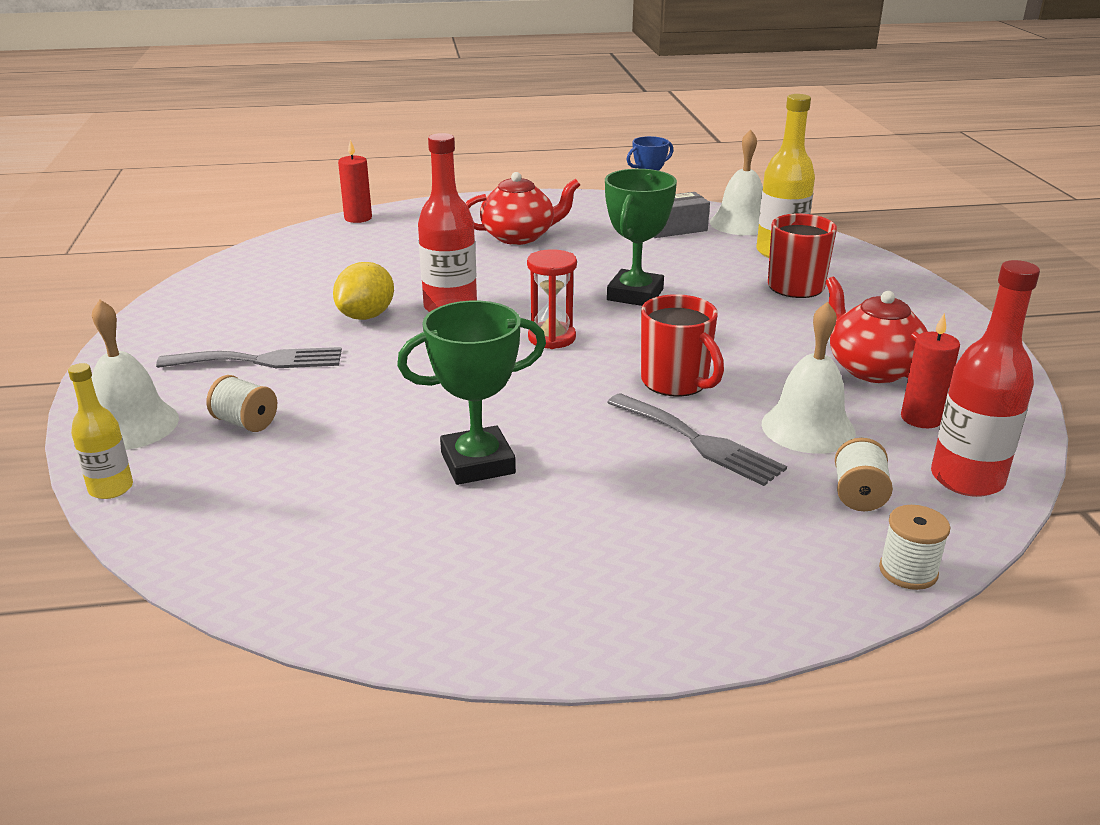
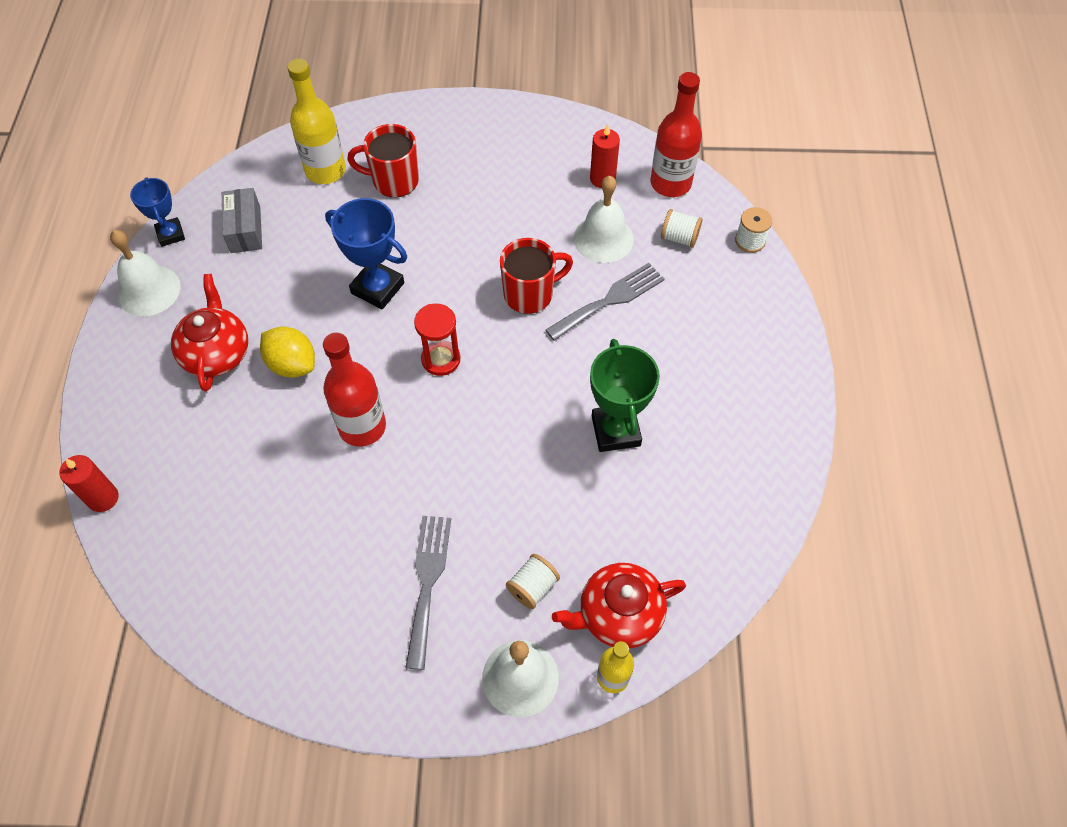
camera: 80 degrees left, 30 degrees up
(366, 316) = (360, 495): yellow lemon -> yellow lemon (292, 364)
(635, 295) = (377, 288): green trophy -> blue trophy
(741, 223) = (252, 178): white bell -> white bell (149, 290)
(872, 369) = (535, 180): red teapot -> red teapot (618, 614)

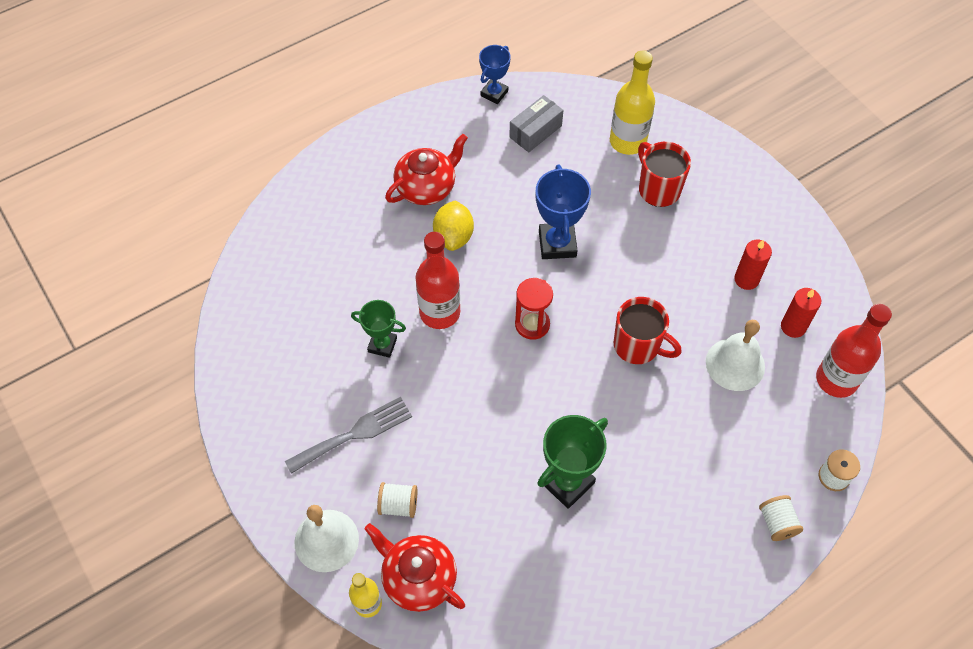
camera: 55 degrees right, 0 degrees up
(103, 498) = (279, 204): red candle -> red candle (746, 279)
(149, 290) = (441, 115): white bell -> none
(353, 498) = (382, 345): none -> green trophy
(610, 300) = (681, 405): grey fork -> none
(679, 238) = (787, 420): white spool -> white spool (777, 523)

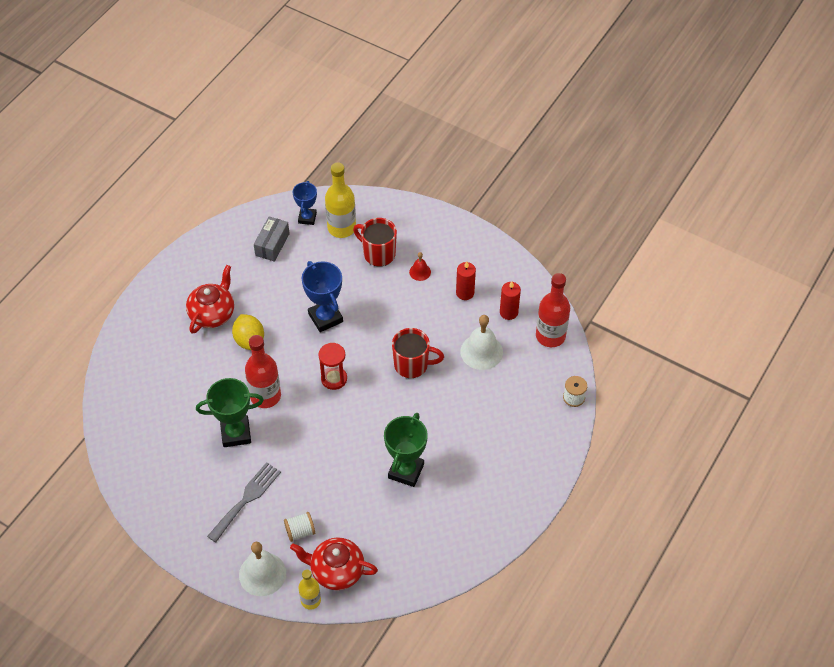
camera: 25 degrees left, 5 degrees down
(382, 345) = (236, 433): green trophy -> green trophy, size x1.56
(494, 93) = (228, 228): blue trophy -> blue trophy (307, 218)
(700, 231) = (420, 272): none -> red bell
(777, 523) = (550, 440): white spool -> none

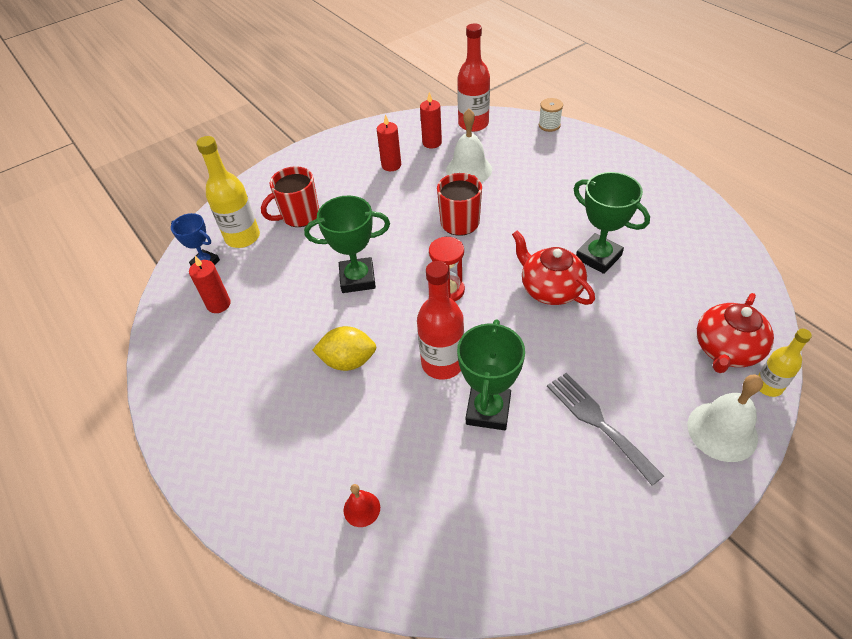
camera: 65 degrees left, 5 degrees down
(212, 313) = (281, 392): red teapot -> red teapot (550, 289)
(272, 244) = (218, 304): grey box -> red candle
(300, 531) = (662, 374): white spool -> none
(325, 318) = (357, 279): blue trophy -> green trophy
(420, 272) = (344, 190): red bell -> red bell (361, 509)

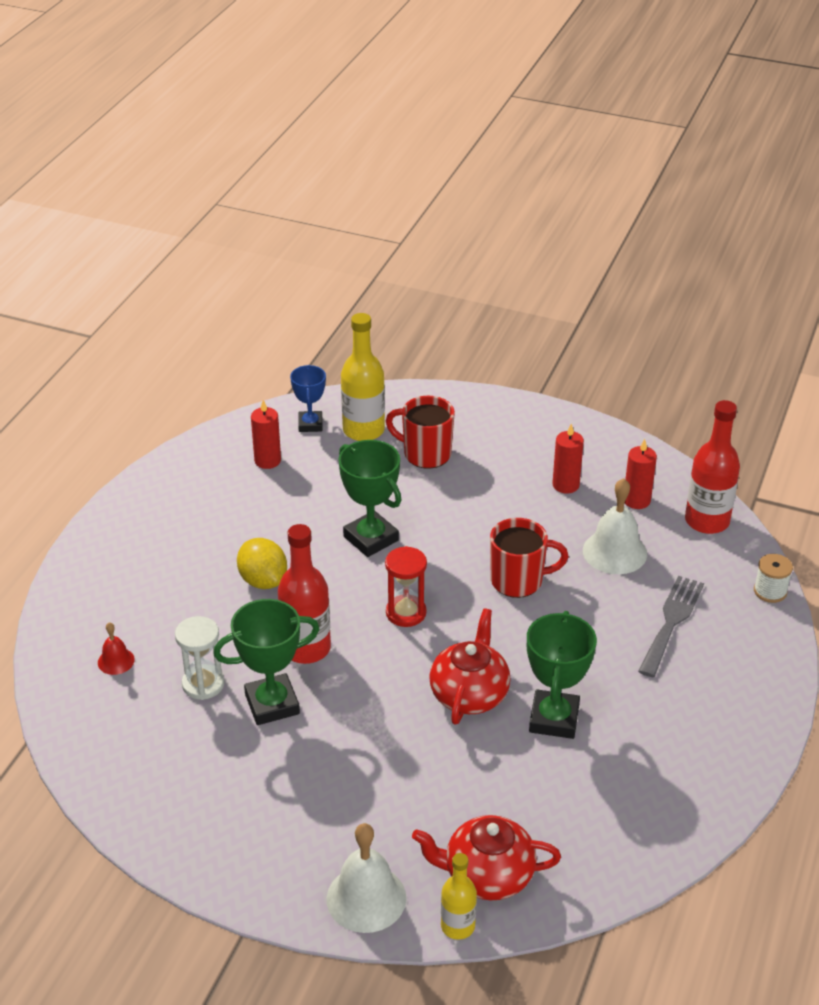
camera: 55 degrees right, 10 degrees down
(435, 450) = (203, 684): none -> white hourglass
(598, 422) = (312, 792): grey fork -> grey fork (671, 622)

